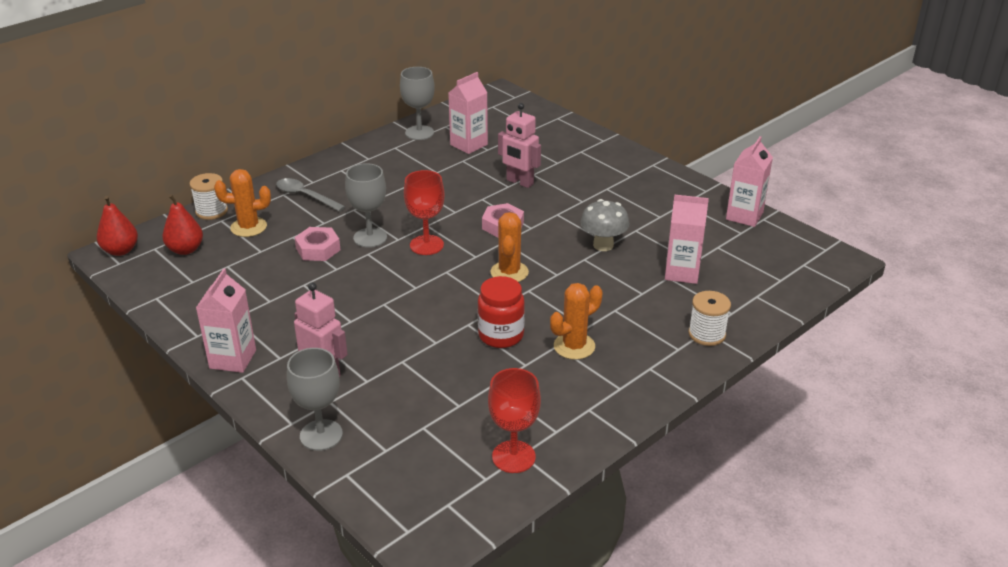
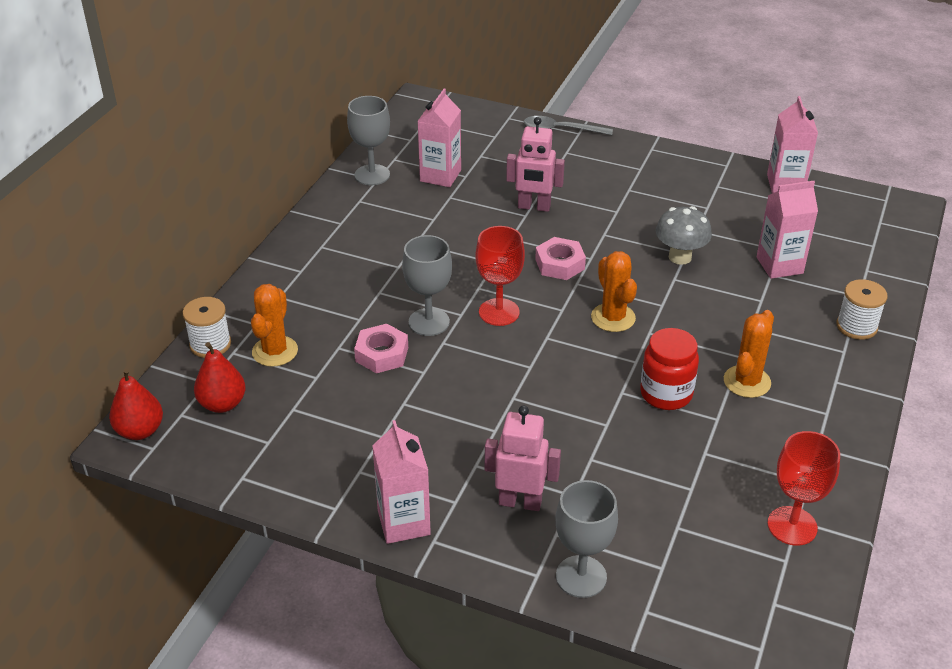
camera: 25 degrees left, 5 degrees up
(248, 227) = (275, 351): orange cactus -> orange cactus turned 45 degrees counterclockwise
(305, 196) = (308, 292): grey spoon -> grey spoon (561, 129)

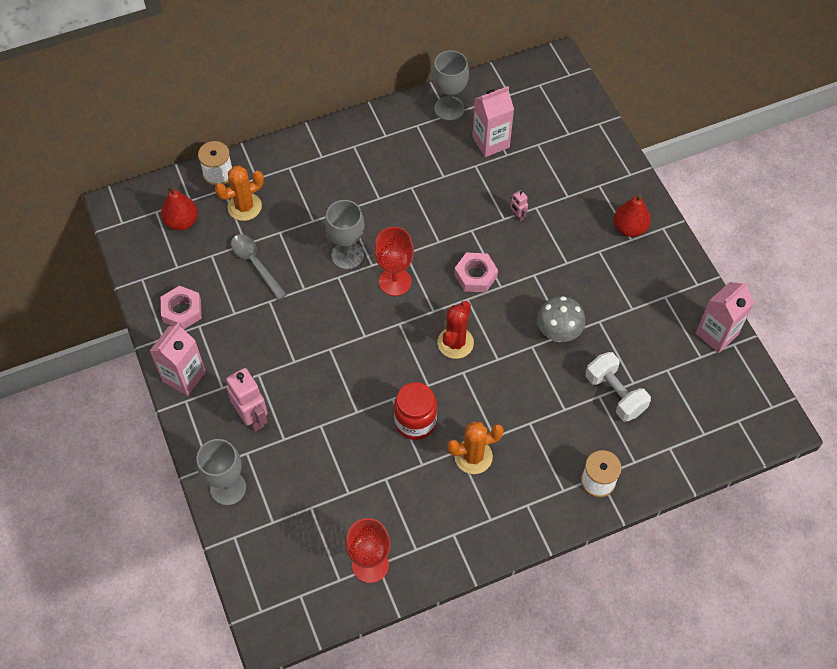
camera: 45 degrees right, 20 degrees up
(140, 431) = (127, 206): red pear -> red pear (629, 228)
(382, 354) = (296, 257): pink nut -> pink nut (182, 311)
(534, 207) = (517, 216): pink robot -> pink robot, size x0.48
(561, 129) = (621, 162): grey spoon -> grey spoon (255, 264)
(613, 318) = (455, 343): orange cactus -> red cactus
(779, 265) = (615, 394): pink carton -> white dumbbell

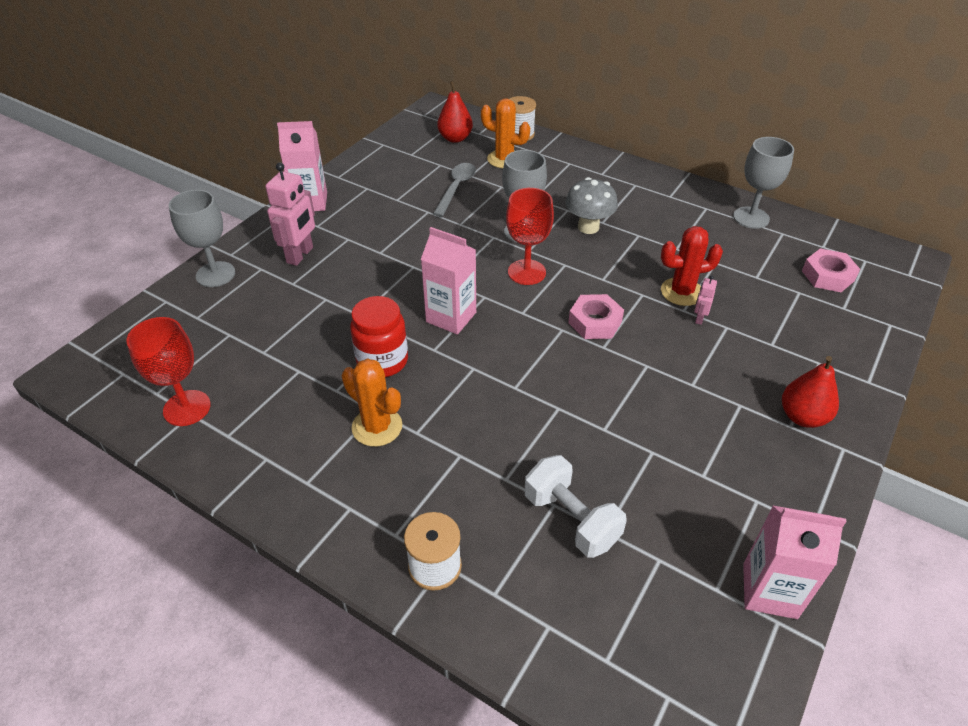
camera: 55 degrees right, 15 degrees down
(182, 311) = (373, 174): pink nut -> pink nut (828, 276)
(455, 343) = (502, 345): red cactus -> red cactus (681, 292)
(490, 142) = (754, 260): pink carton -> pink carton (451, 317)
(558, 333) = (598, 422): grey mushroom -> grey mushroom (588, 227)
(615, 394) = (571, 519): white dumbbell -> white dumbbell turned 60 degrees counterclockwise

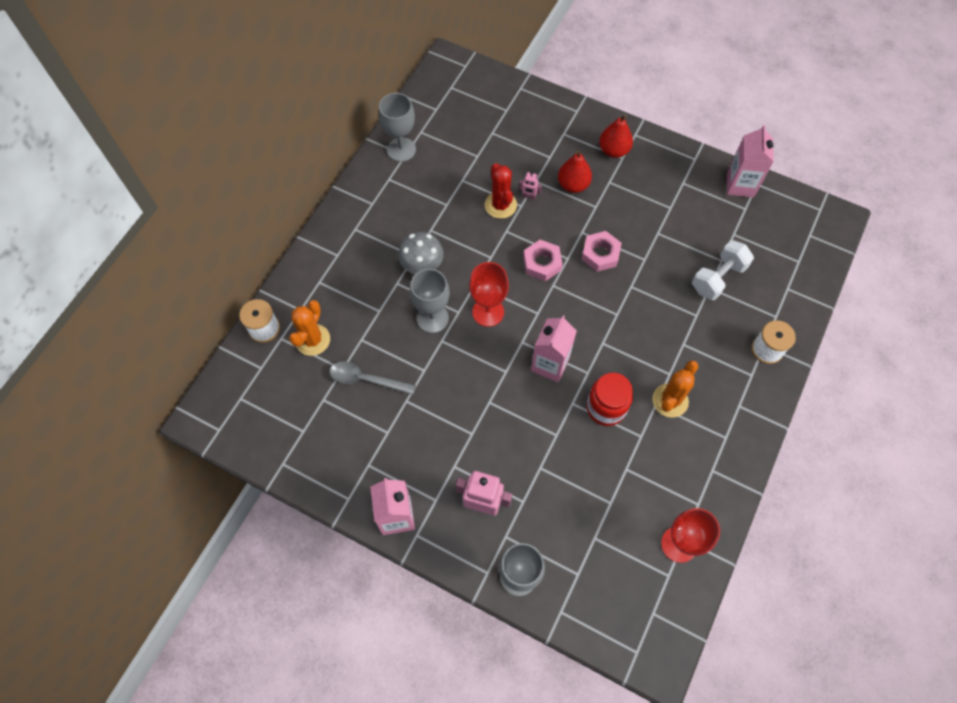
camera: 95 degrees left, 20 degrees up
(455, 138) = (271, 390): red pear -> red pear (573, 185)
(828, 276) = (471, 112): pink nut -> pink nut (600, 254)

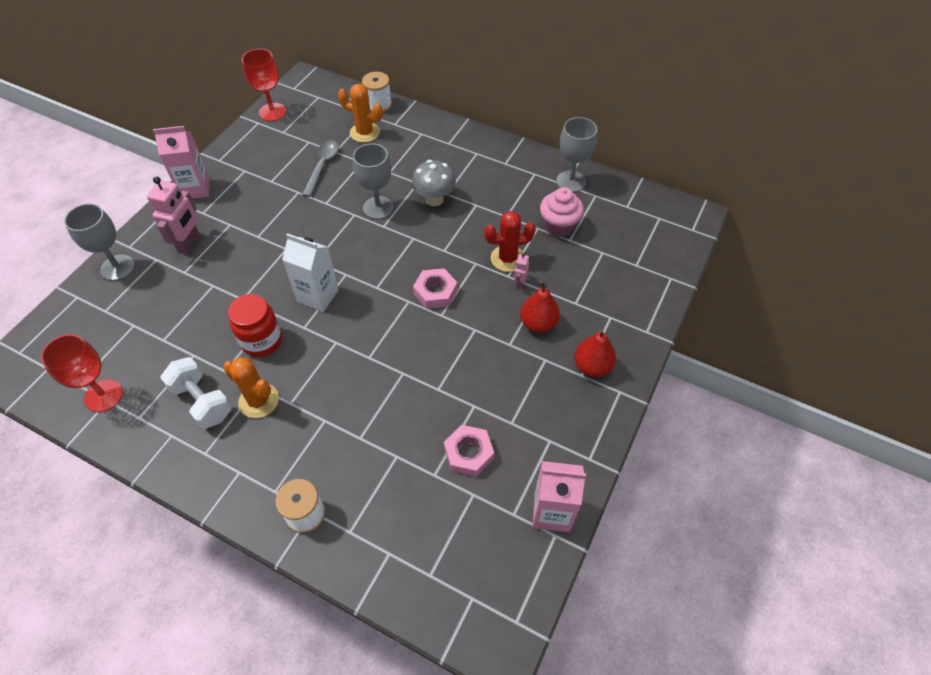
camera: 90 degrees right, 10 degrees down
(460, 163) = (558, 226): none -> pink cupcake
(488, 312) = (381, 248): red goblet -> red goblet (272, 112)
(550, 364) = (318, 296): pink carton -> white carton
(600, 254) = (446, 345): pink nut -> pink nut (468, 453)
(718, 278) = (409, 467): white dumbbell -> white dumbbell (202, 401)

